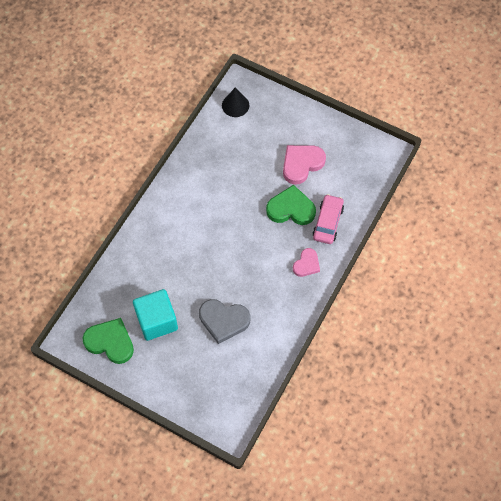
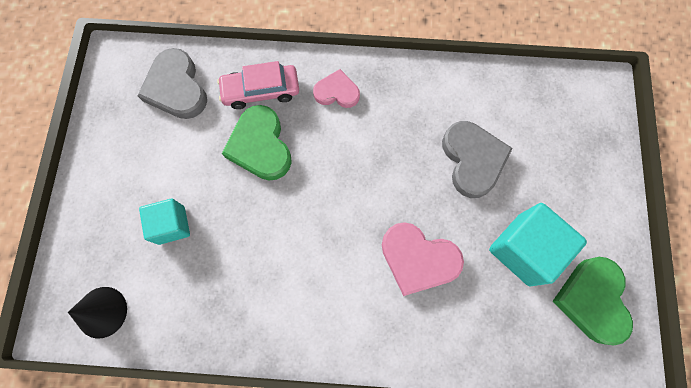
camera: 115 degrees left, 10 degrees up
(266, 149) = (171, 225): none -> turquoise cube
(301, 164) = (178, 162): pink heart -> pink heart (418, 259)
(351, 178) = (176, 88): none -> grey heart

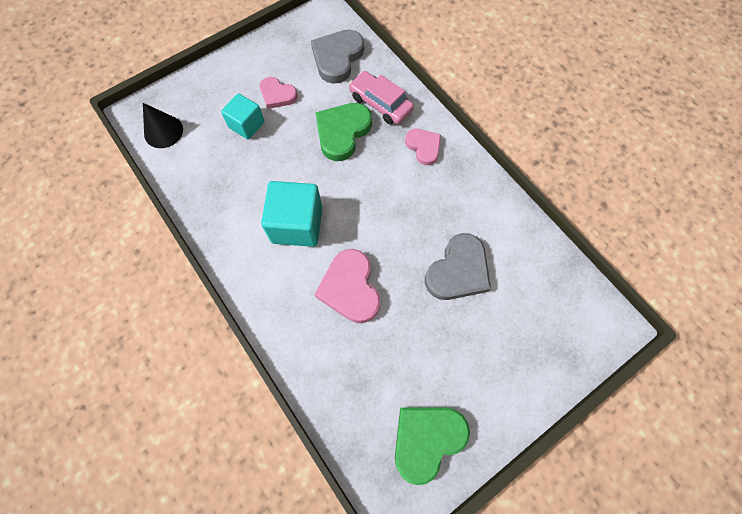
camera: 50 degrees right, 5 degrees down
(165, 171) = (277, 95): none -> pink heart
(524, 249) = (422, 358): turquoise cube -> turquoise cube (297, 224)

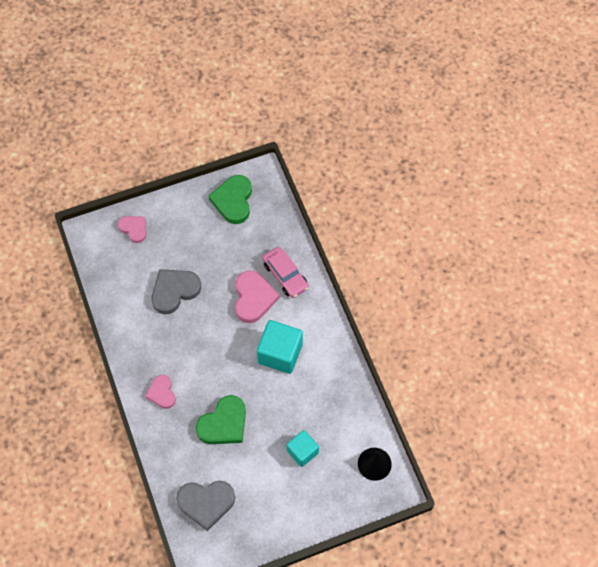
camera: 165 degrees left, 5 degrees down
(277, 95) = (270, 476): pink heart -> pink heart (134, 229)
(337, 58) = (206, 503): grey heart -> grey heart turned 45 degrees clockwise
(380, 103) = (183, 443): pink car -> pink car (285, 275)
(427, 439) = (233, 201): green heart -> green heart turned 120 degrees clockwise

